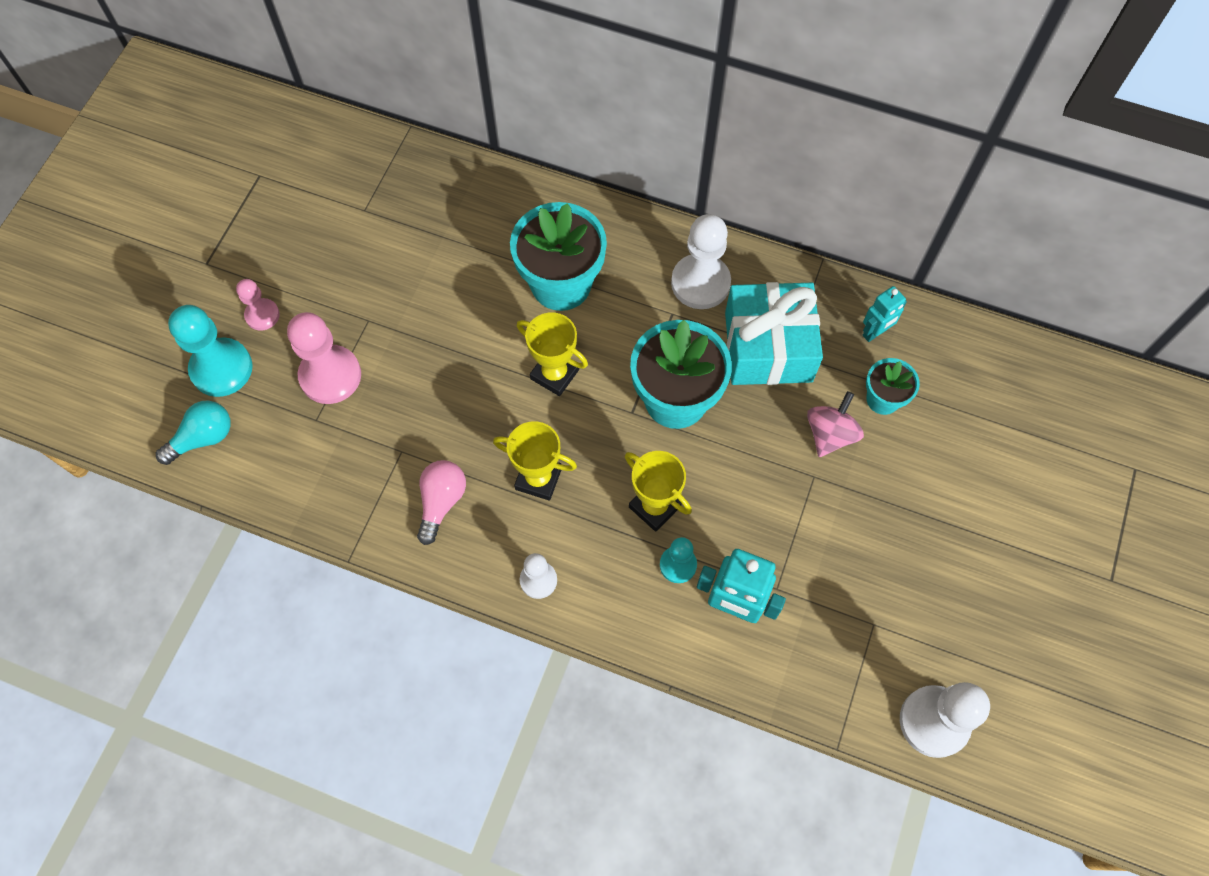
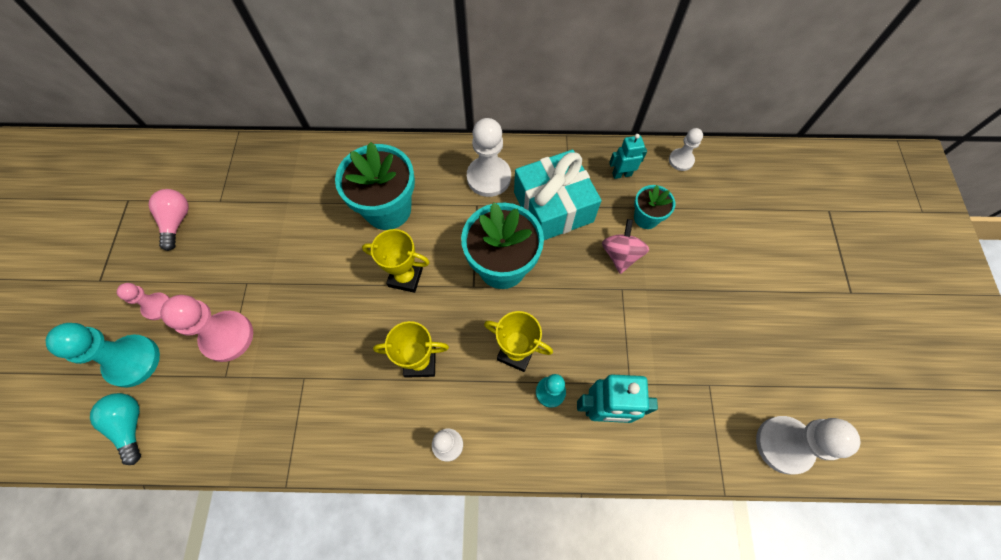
camera: 20 degrees left, 0 degrees up
(203, 438) = (130, 425): turquoise light bulb -> turquoise light bulb turned 60 degrees counterclockwise
(441, 502) = (349, 408): pink light bulb -> pink light bulb (177, 221)
(875, 333) = (621, 174): turquoise robot -> turquoise robot turned 135 degrees counterclockwise
(962, 339) = (681, 160): none -> white pawn

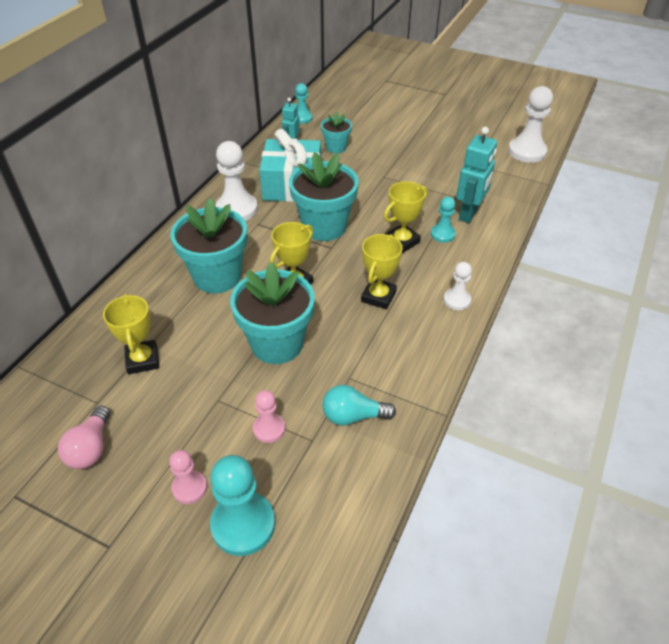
camera: 65 degrees left, 20 degrees down
(130, 425) = (320, 539): turquoise light bulb -> turquoise light bulb (353, 416)
(177, 221) = (91, 448): pink light bulb -> pink light bulb turned 105 degrees counterclockwise
(227, 337) = (269, 428): pink pawn -> pink pawn, size x0.57
(271, 207) = (142, 360): none -> yellow trophy
(323, 298) = (277, 344): none -> turquoise flower pot
(620, 255) = (357, 168): pink spinning top -> none
(681, 160) = (302, 118): white pawn -> turquoise pawn

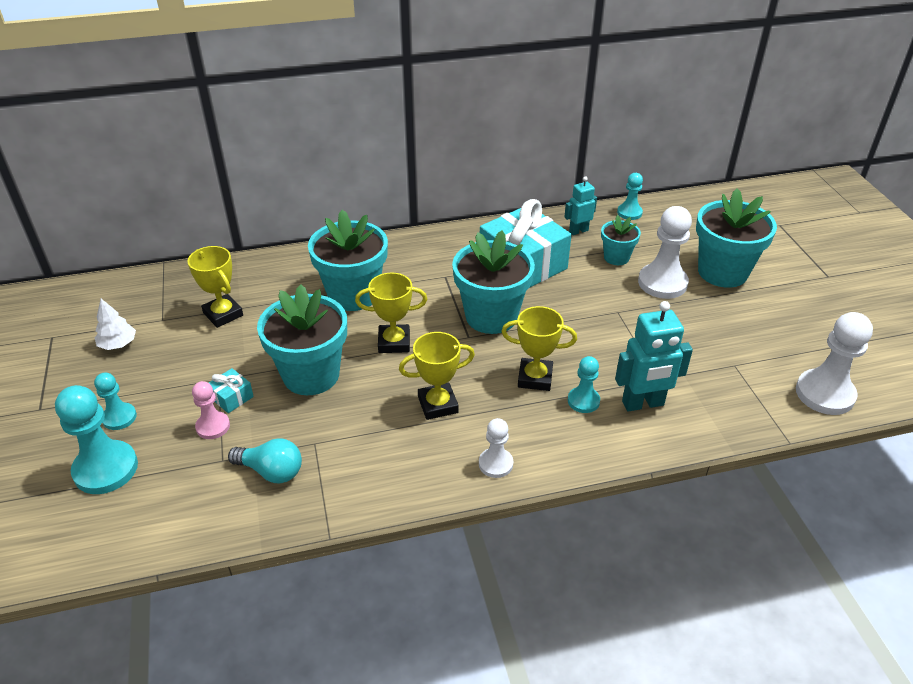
camera: 50 degrees right, 5 degrees down
(91, 448) = (118, 344): pink light bulb -> white tree
(142, 360) = (223, 314): yellow trophy -> yellow trophy turned 75 degrees counterclockwise
(189, 488) = (119, 417): pink pawn -> turquoise pawn
(237, 209) = (448, 254): white pawn -> white pawn (662, 283)
(249, 401) = (232, 397): none -> turquoise gift
(353, 416) = (271, 471): turquoise light bulb -> turquoise light bulb turned 150 degrees clockwise
(398, 121) = (722, 272): none -> turquoise flower pot

